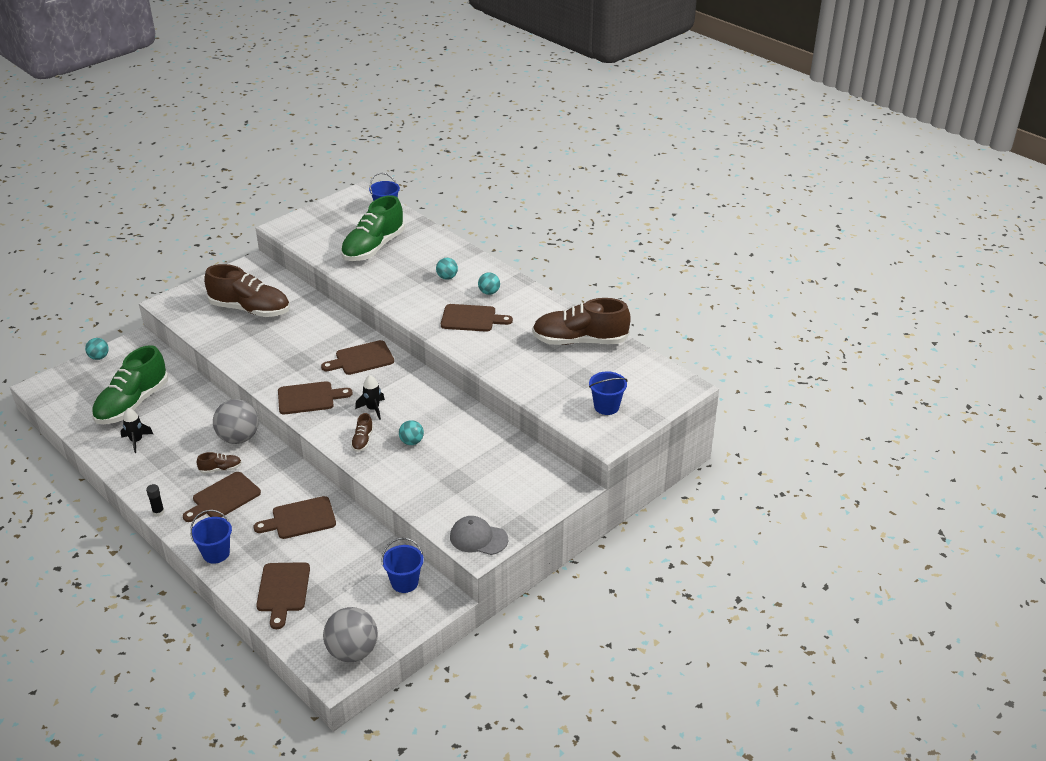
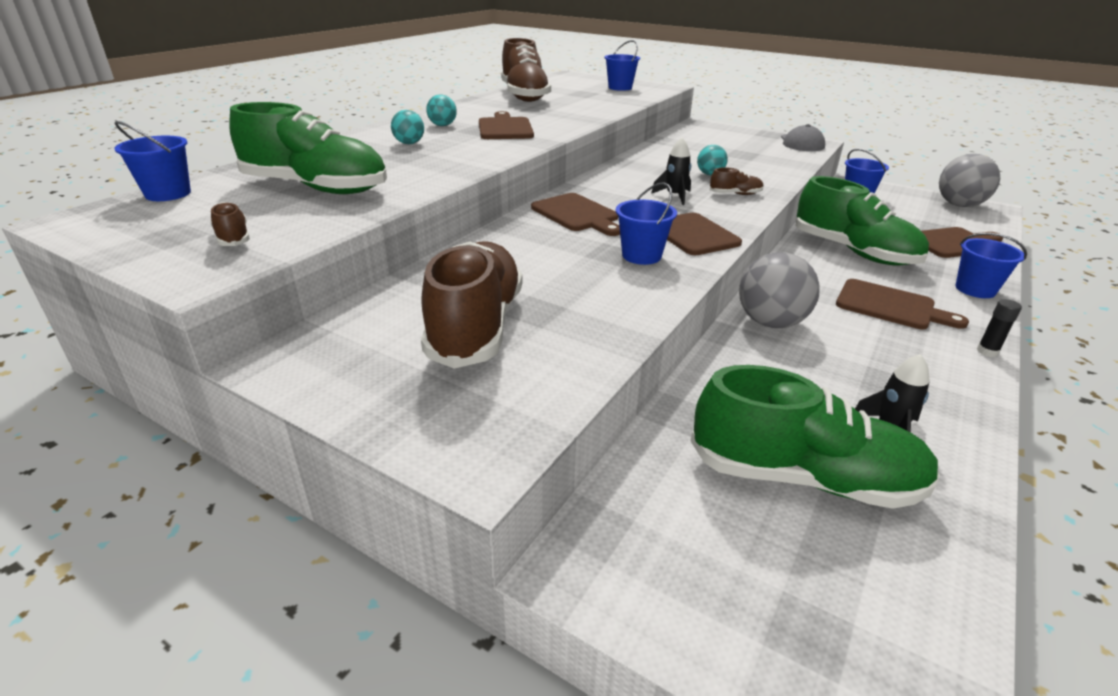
camera: 105 degrees left, 5 degrees down
(99, 357) = (688, 636): turquoise ball -> none
(220, 469) = (846, 322): brown shoe -> brown shoe (233, 238)
(289, 371) = (641, 255): none -> blue bucket
(300, 519) = (853, 252): brown cutting board -> green shoe

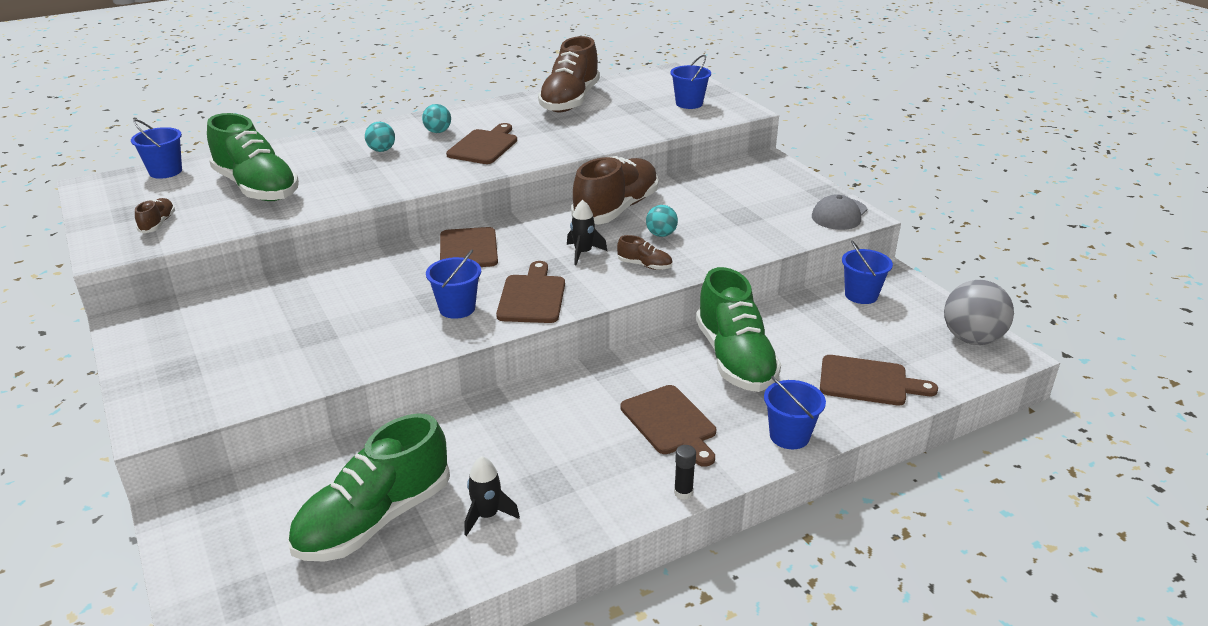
camera: 30 degrees right, 0 degrees up
(476, 326) = (262, 333): brown shoe -> brown shoe (616, 209)
(770, 322) = (537, 401): grey ball -> none
(803, 477) = (374, 519): green shoe -> green shoe turned 90 degrees clockwise

